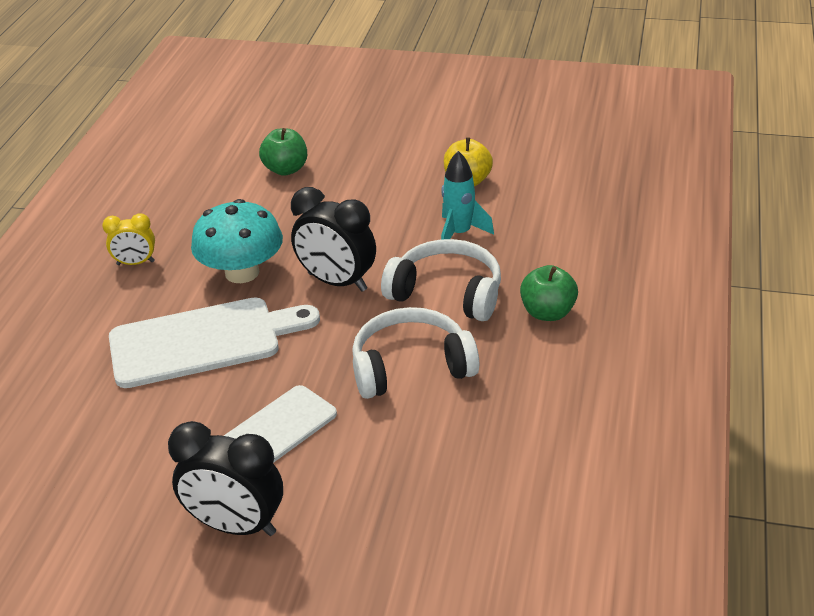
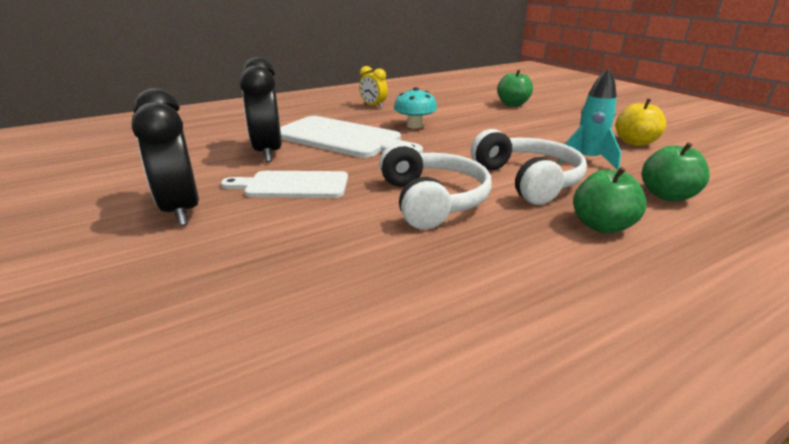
camera: 45 degrees right, 10 degrees down
(242, 272) = (415, 125): turquoise mushroom -> turquoise mushroom, size x0.64
(337, 282) = (459, 147): black clock -> black clock (268, 153)
(411, 367) = (432, 200): white headphones -> white headphones turned 45 degrees clockwise
(554, 248) = (667, 196): none -> green apple

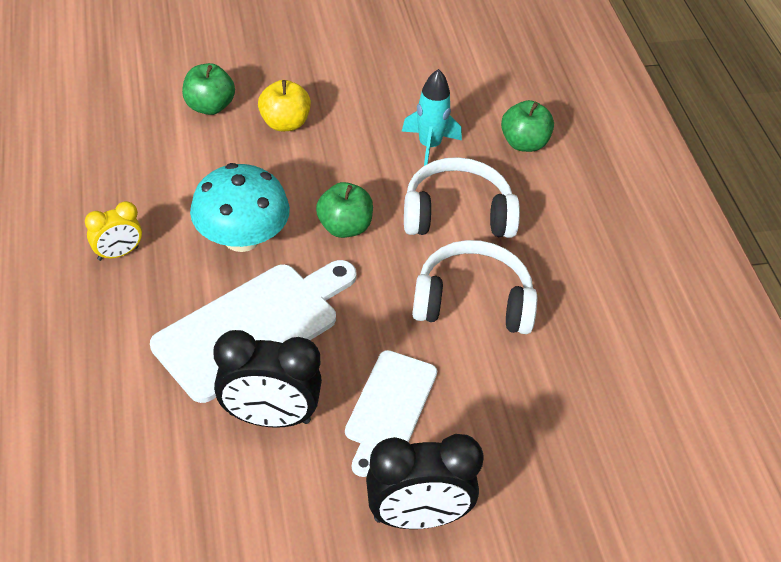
camera: 75 degrees left, 20 degrees up
(415, 125) = (241, 238): turquoise mushroom -> turquoise mushroom, size x1.55
(602, 226) = (558, 213): green apple -> green apple (344, 227)
(635, 142) = (401, 85): yellow apple -> yellow apple (284, 123)

